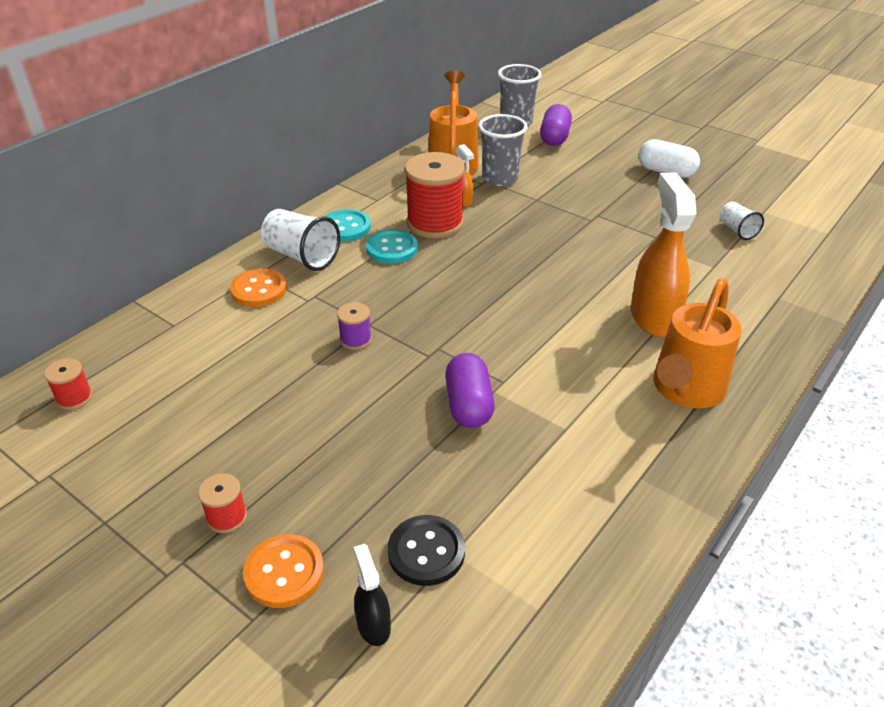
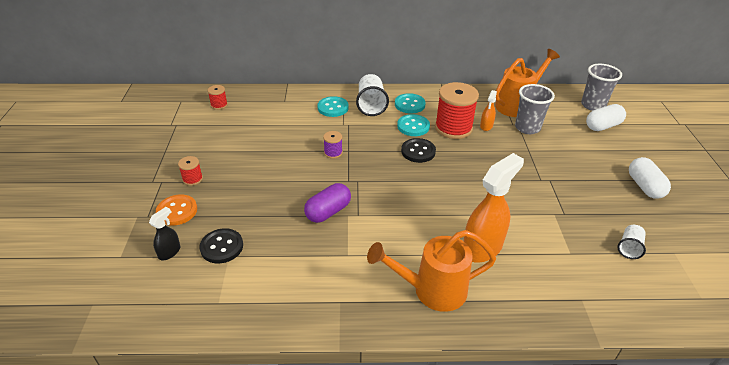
camera: 50 degrees right, 0 degrees up
(259, 290) = (333, 108): orange button -> turquoise button
(443, 271) = (418, 151): none -> black button
(554, 138) = (602, 126): purple capsule -> white capsule

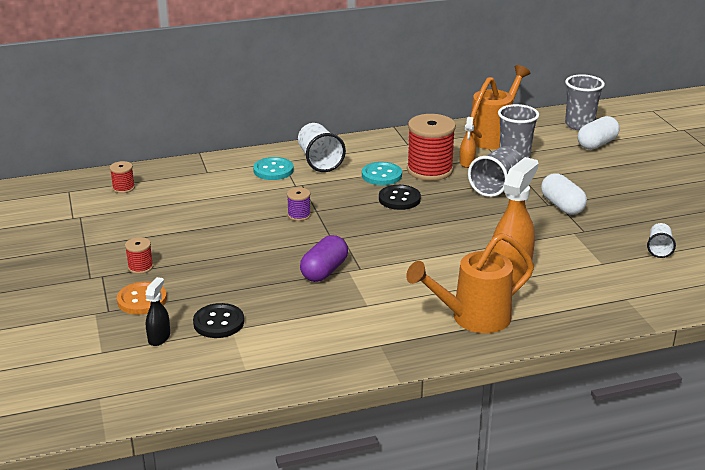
camera: 15 degrees left, 10 degrees down
(409, 104) = (366, 154): turquoise button -> none
(502, 152) = (495, 185): none -> grey cup
(644, 186) = (658, 194): white capsule -> white capsule (562, 206)

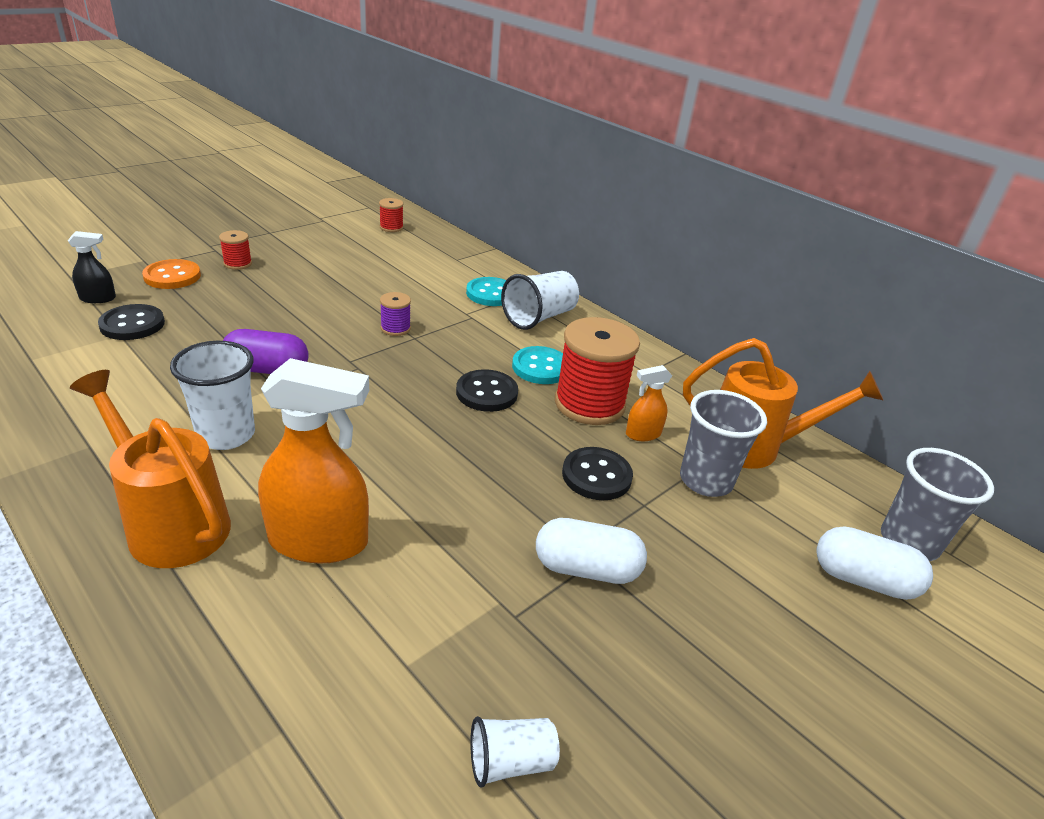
camera: 60 degrees right, 5 degrees up
(395, 293) = (226, 435): none -> white cup
(495, 185) = (596, 476): grey cup -> black button
(562, 206) = (586, 568): white capsule -> white capsule turned 60 degrees clockwise

